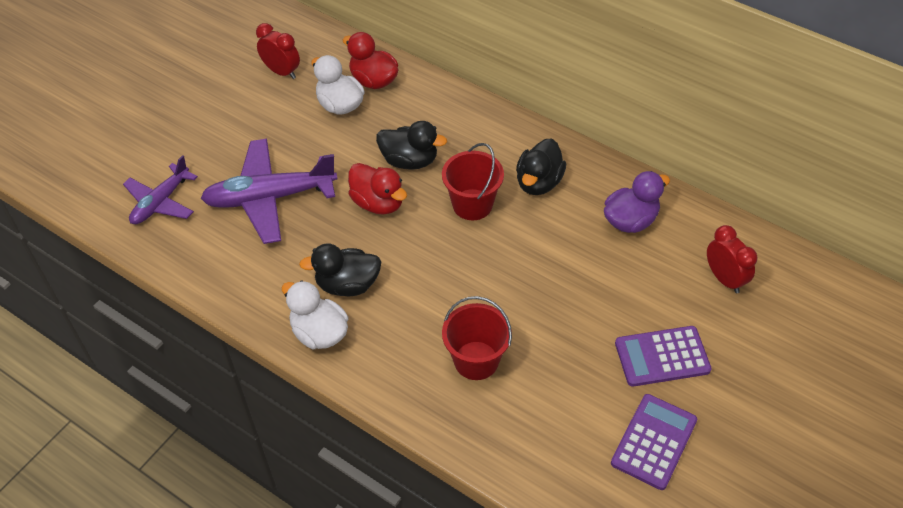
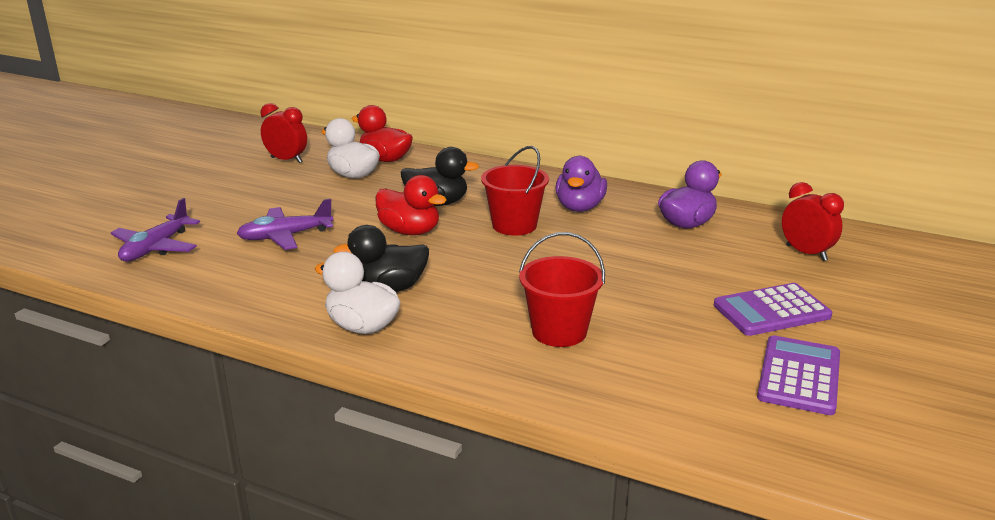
camera: 10 degrees left, 25 degrees down
(270, 198) = (285, 236): purple plane -> purple plane, size x0.62
(538, 182) = (579, 207): black duck -> purple duck

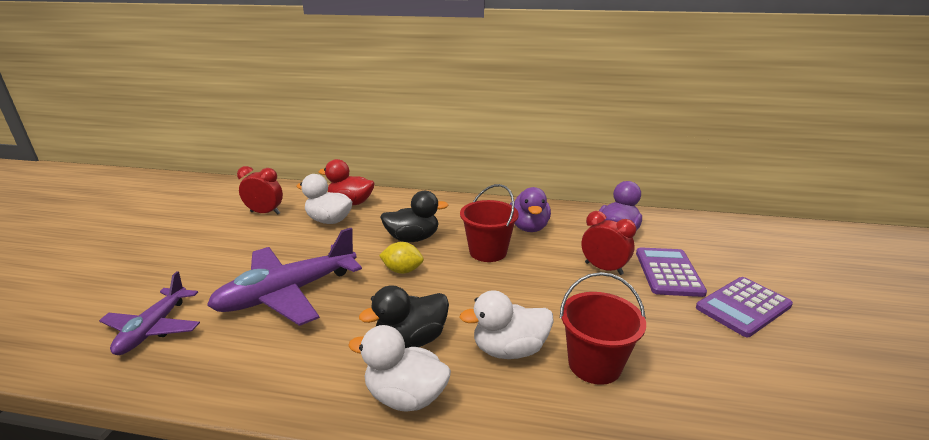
camera: 15 degrees left, 0 degrees up
(285, 236) = (288, 293): purple plane -> purple plane, size x1.61
(410, 231) = (402, 270): red duck -> yellow lemon
(481, 309) = (509, 349): none -> white duck
(799, 376) = (824, 376): purple calculator -> purple calculator (668, 272)
(806, 253) = (720, 246): red clock -> red clock (603, 268)

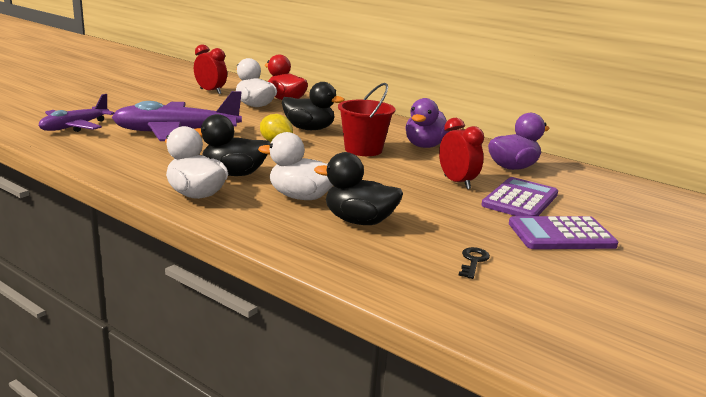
camera: 25 degrees right, 5 degrees down
(594, 364) = (359, 221): red bucket -> black duck
(736, 379) = (473, 261): none -> black key

